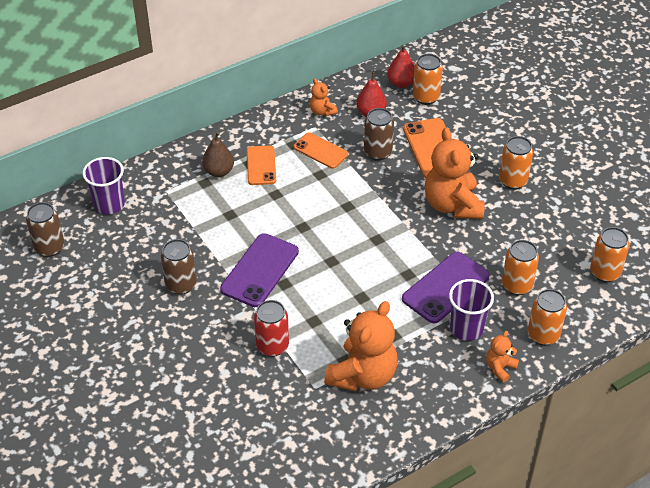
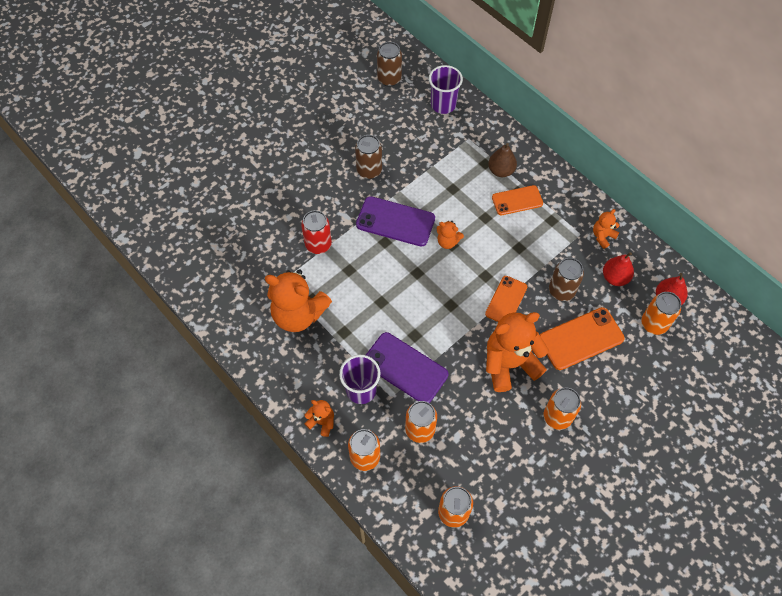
camera: 80 degrees right, 15 degrees up
(298, 229) = (447, 242): none -> orange teddy bear
(320, 151) = (549, 243): orange phone -> orange phone (506, 300)

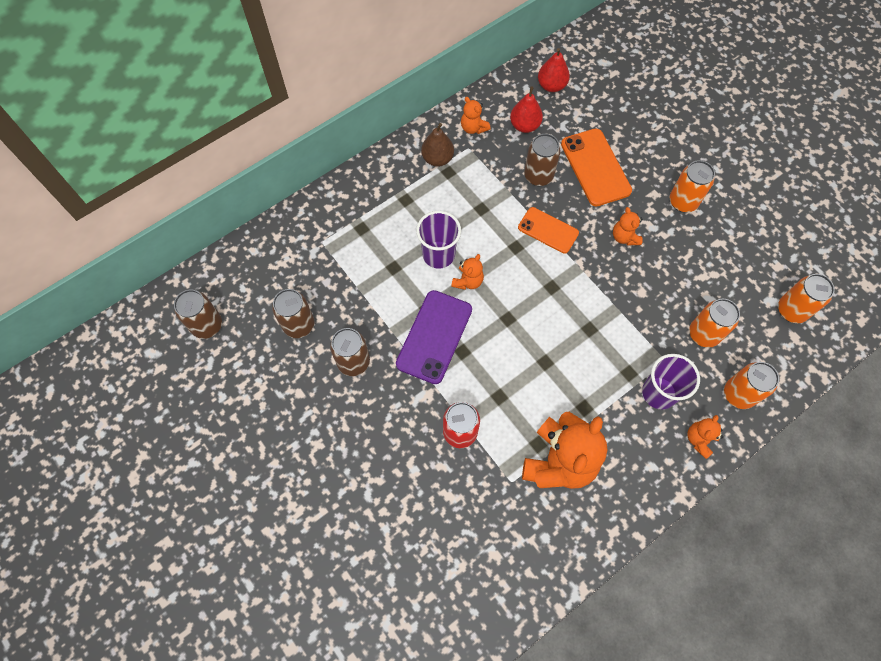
camera: 85 degrees left, 5 degrees up
(395, 133) = (299, 325): none -> brown can
(405, 368) = (630, 342): purple phone -> none
(443, 105) = (264, 264): purple cup -> purple cup (438, 255)
(501, 171) = (374, 213): brown pear -> brown pear (437, 159)
(509, 364) = (624, 237): orange teddy bear -> orange teddy bear, size x0.47
(517, 200) = (418, 202): orange phone -> none
(654, 324) = (579, 102): orange can -> none

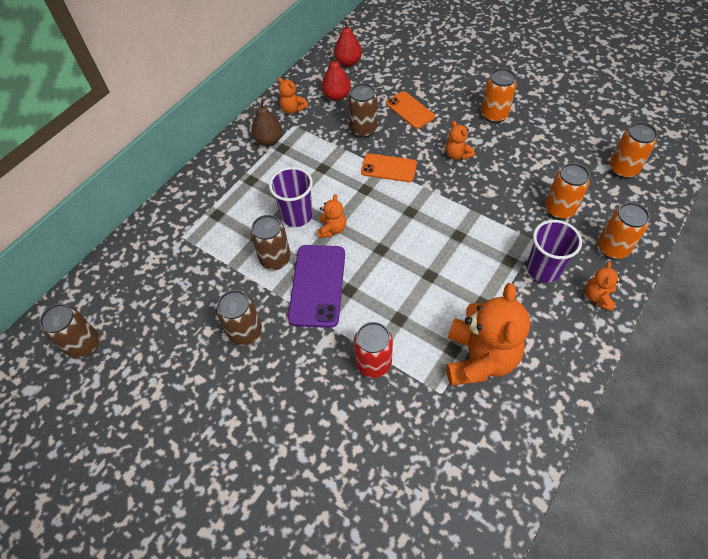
camera: 15 degrees left, 10 degrees down
(299, 325) = (180, 315): brown can -> brown can (275, 259)
(595, 167) = (410, 110): orange phone -> orange phone, size x0.65

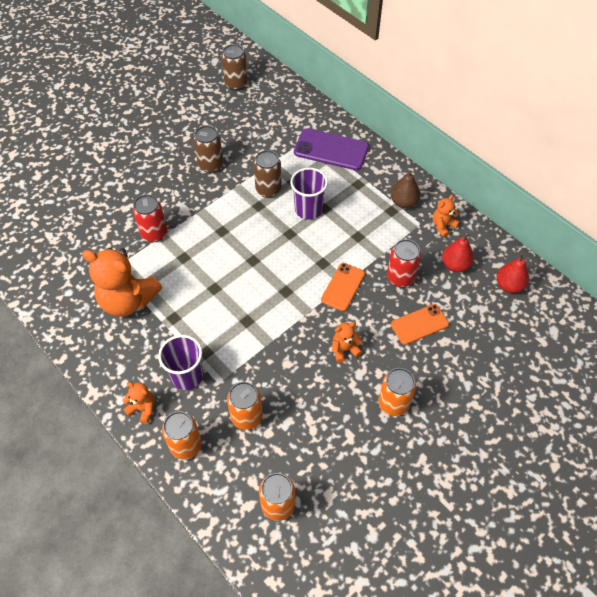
camera: 100 degrees right, 0 degrees up
(317, 285) = (234, 212): purple phone -> purple phone (331, 150)
(332, 229) = (285, 231): orange teddy bear -> none
(363, 129) = (400, 277): brown can -> red can

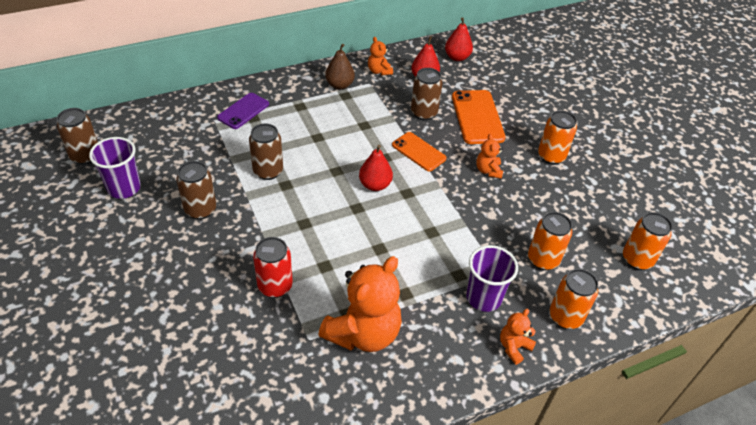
camera: 75 degrees left, 10 degrees down
(285, 265) = (375, 185): none -> red pear
(308, 209) = (312, 149): purple cup -> purple cup (124, 188)
(331, 150) = (243, 111): purple phone -> purple phone, size x0.65
(400, 277) = (424, 113): red can -> brown can
(419, 324) = (477, 117): orange phone -> orange phone, size x1.53

